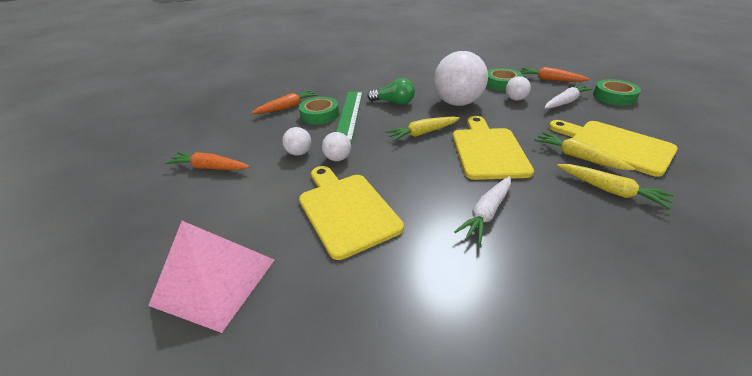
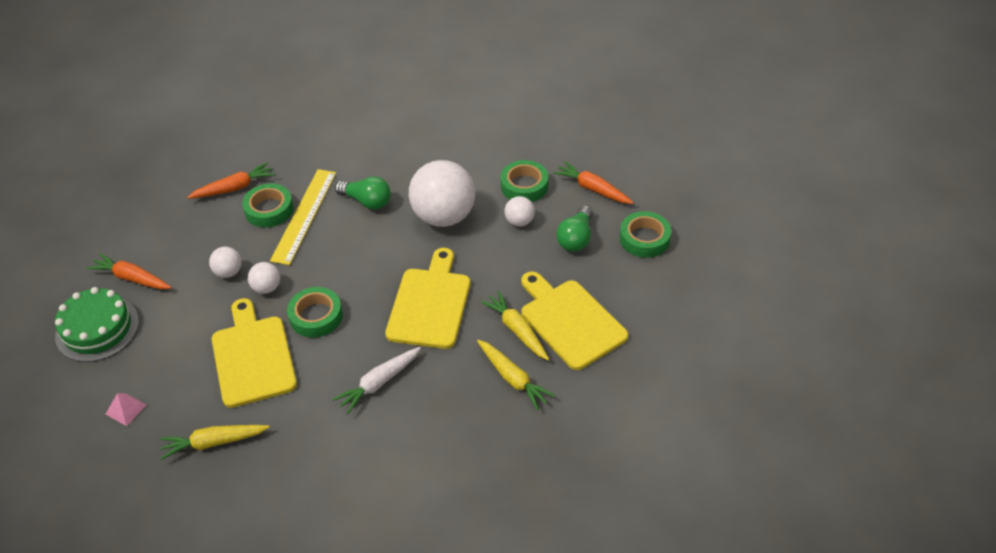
camera: 10 degrees right, 10 degrees up
(177, 209) = (97, 329): none -> green cake
(214, 281) = (126, 409): pink pyramid -> pink pyramid, size x0.41
(349, 114) = (304, 215): green ruler -> yellow ruler
(392, 171) = (316, 316): none -> green tape
(422, 133) = (374, 264): yellow carrot -> yellow carrot (213, 443)
(565, 102) = (576, 238): white carrot -> green light bulb

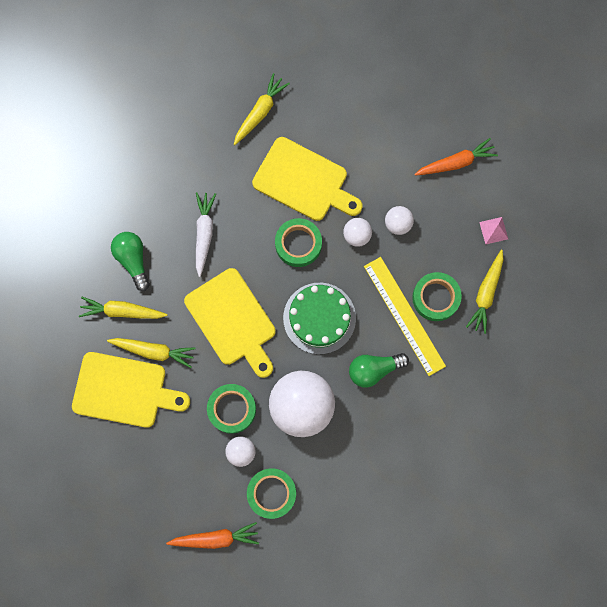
camera: 135 degrees right, 30 degrees up
(97, 329) = (427, 112): green cake -> green cake (319, 318)
(126, 409) = (338, 84): pink pyramid -> pink pyramid (493, 230)
(234, 188) = (486, 294): orange carrot -> yellow carrot
(576, 238) = (184, 472): green light bulb -> green light bulb (133, 260)
(644, 239) = (133, 518): green tape -> green tape (232, 409)

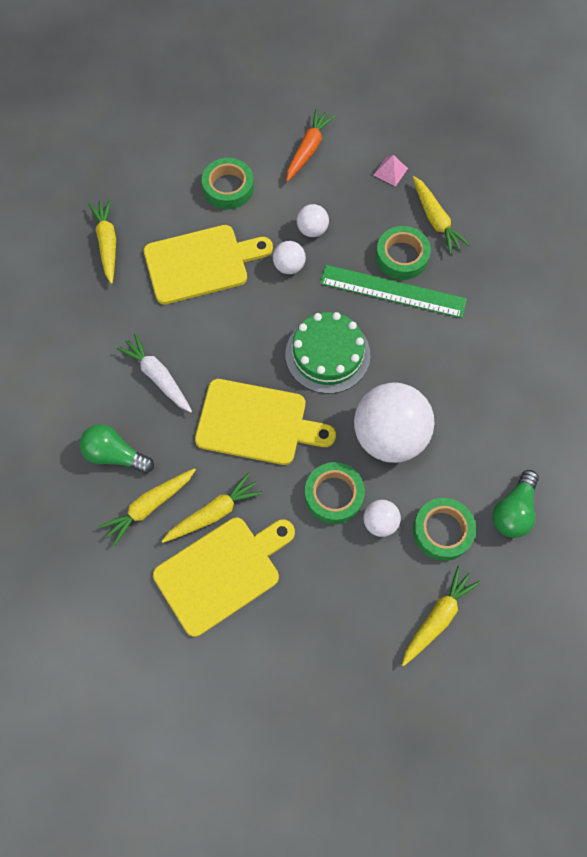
camera: 45 degrees left, 10 degrees down
(216, 538) = (437, 617): orange carrot -> yellow carrot
(298, 244) = (248, 314): green tape -> green tape (228, 188)
(374, 370) = (415, 353): green light bulb -> green light bulb (513, 511)
(404, 316) = (392, 291): yellow ruler -> green ruler

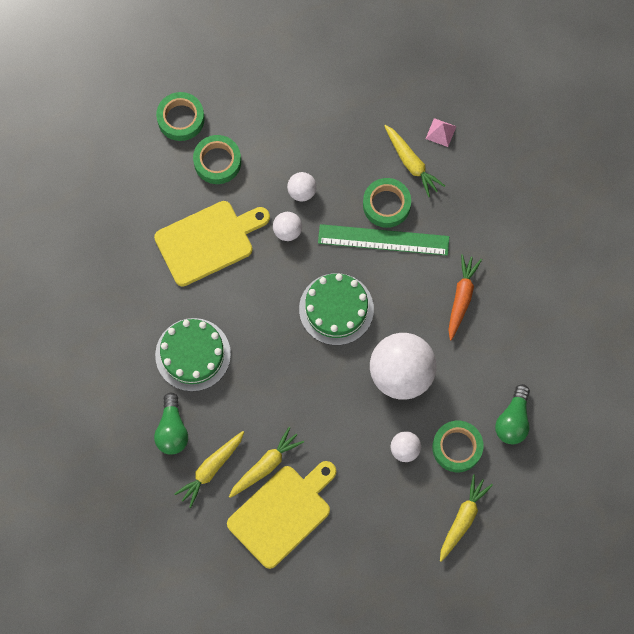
camera: 10 degrees left, 5 degrees up
(107, 243) = (119, 236): yellow carrot -> none
(115, 455) = (172, 430): green light bulb -> green light bulb turned 105 degrees counterclockwise
(157, 377) = (193, 354): white carrot -> green cake
(257, 423) = (287, 381): yellow cutting board -> none
(308, 149) = (283, 110): orange carrot -> orange carrot (461, 297)
(334, 495) = (363, 433): green tape -> green tape (181, 119)
(390, 171) = (363, 120): pink pyramid -> pink pyramid (441, 132)

